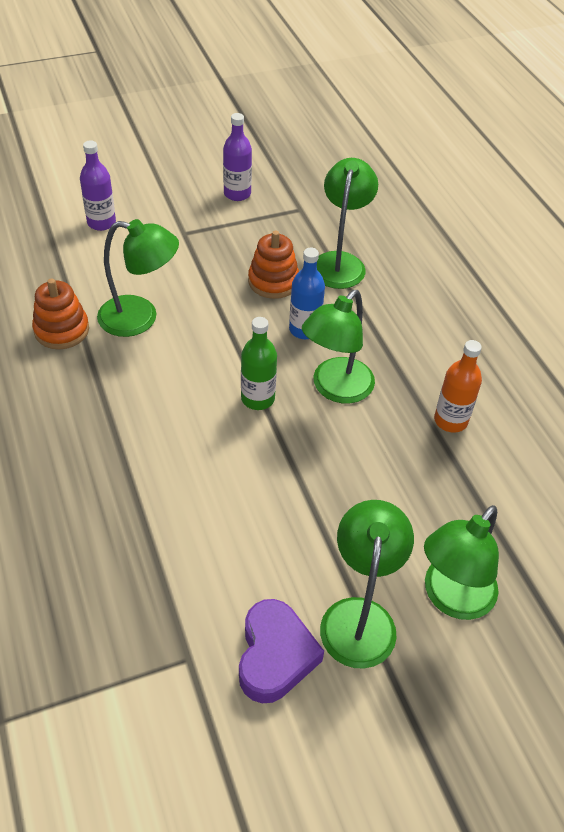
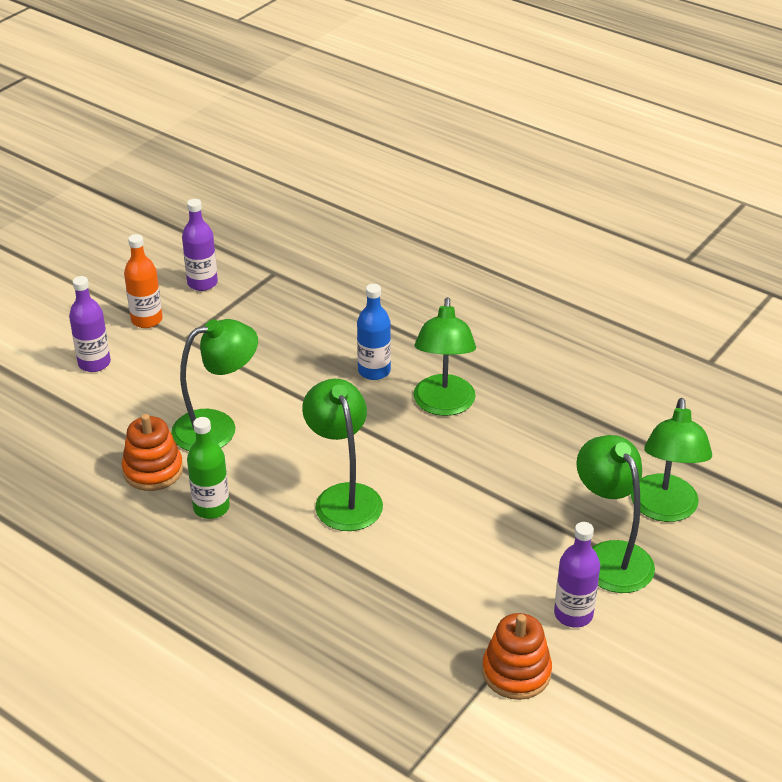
camera: 30 degrees left, 10 degrees down
(258, 398) = (386, 443): green bottle -> green bottle (211, 507)
(273, 281) = (309, 344): orange stacking toy -> orange stacking toy (516, 672)
(275, 655) = (573, 614): purple heart -> purple bottle
(340, 262) = (353, 303): green lamp -> green lamp (344, 497)
(450, 420) = (555, 386): orange bottle -> orange bottle (147, 320)

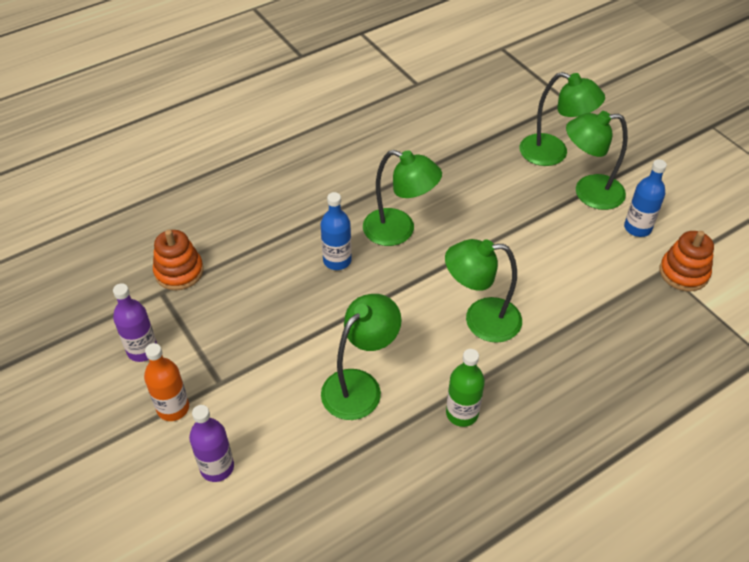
camera: 70 degrees left, 10 degrees up
(153, 470) = (397, 448): orange stacking toy -> orange stacking toy (179, 272)
(217, 427) = (360, 385): green lamp -> green lamp turned 45 degrees clockwise
(573, 614) = (637, 228): purple bottle -> blue bottle

